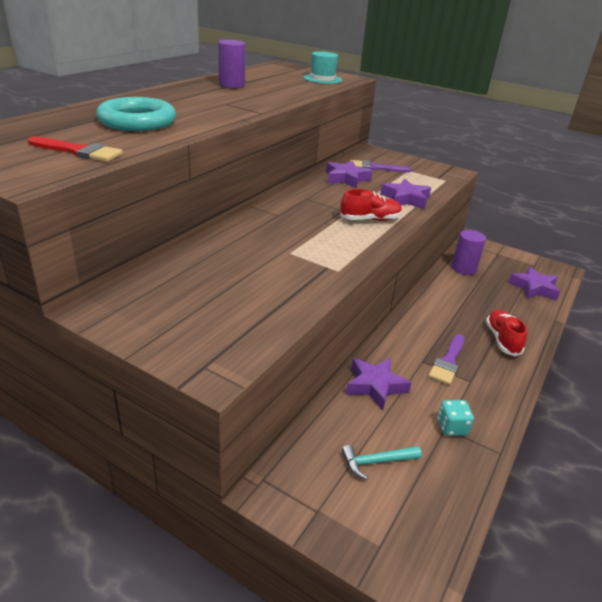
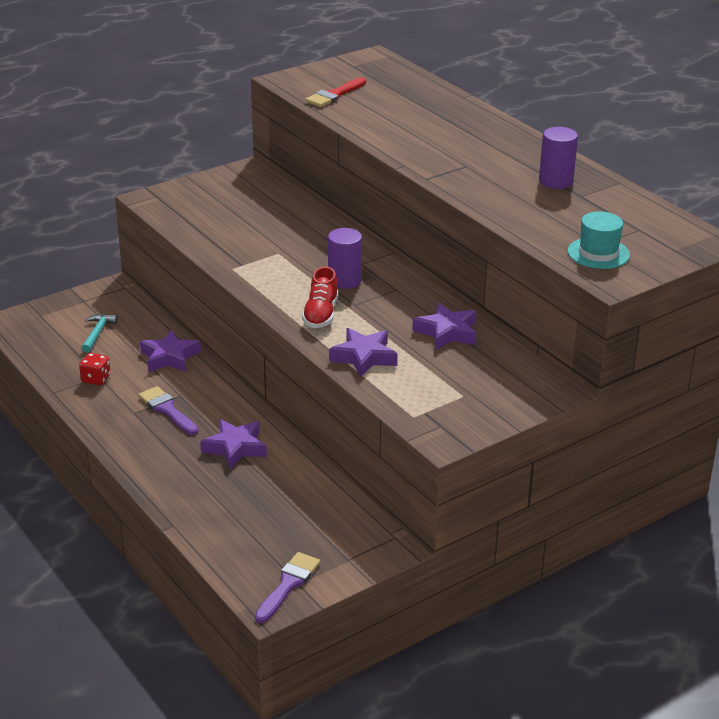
camera: 115 degrees right, 0 degrees up
(137, 121) = (408, 119): turquoise ring -> none
(374, 168) = (481, 368): purple brush -> purple brush (288, 584)
(452, 427) = (96, 379): turquoise dice -> red dice
(463, 269) = (324, 501): purple cylinder -> purple cylinder (344, 280)
(502, 340) = (171, 462): red shoe -> none
(534, 288) = (244, 546): purple star -> purple star (235, 448)

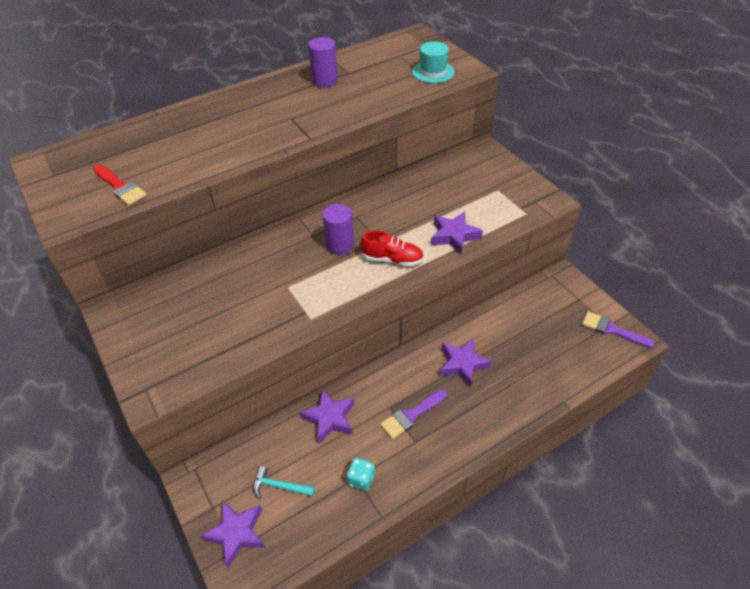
camera: 85 degrees left, 15 degrees up
(96, 379) = (361, 479): red dice -> turquoise dice
(447, 332) = (418, 193): purple star -> purple star (236, 534)

